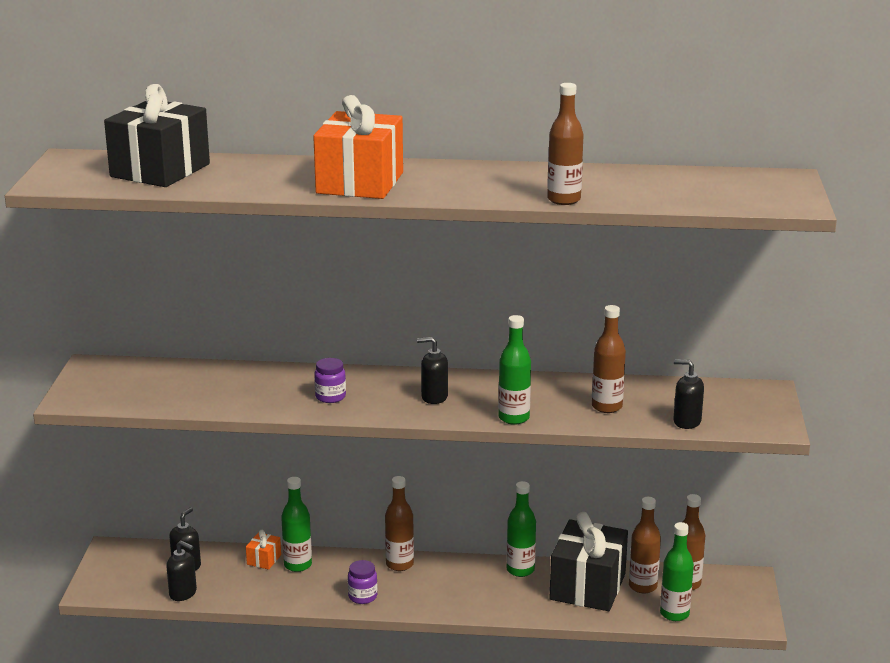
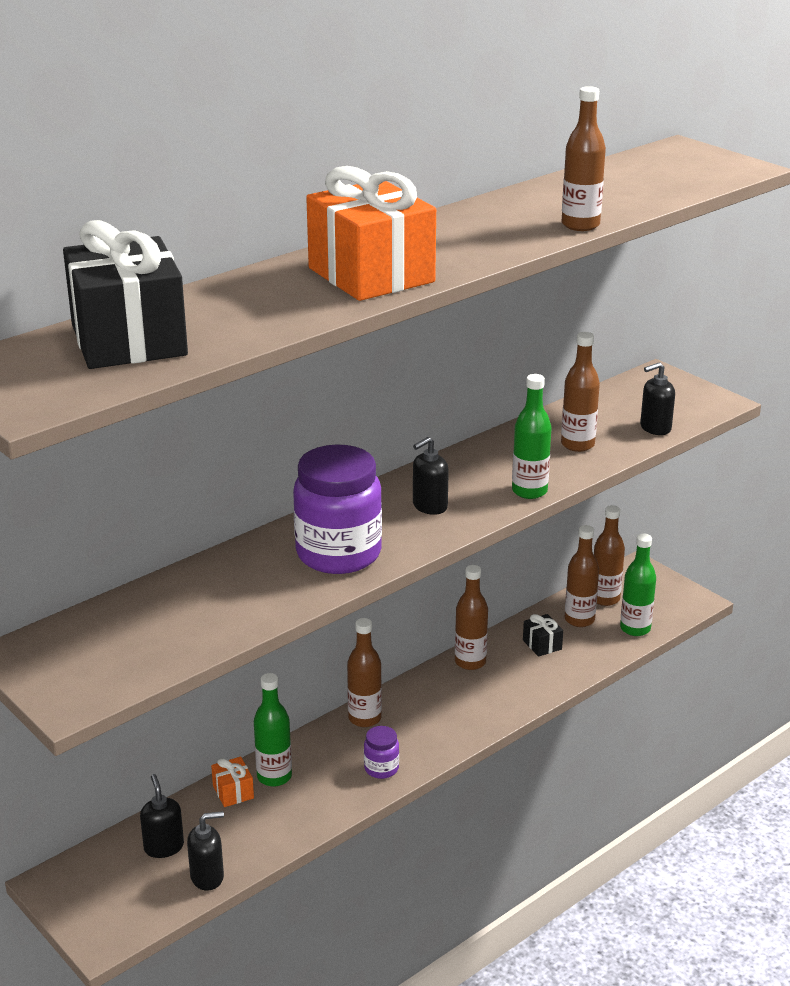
camera: 45 degrees left, 5 degrees up
(330, 397) = (338, 554): purple jar -> purple jar, size x2.23
(520, 570) = (470, 662): green bottle -> brown bottle
(588, 587) = (542, 644): black gift -> black gift, size x0.42

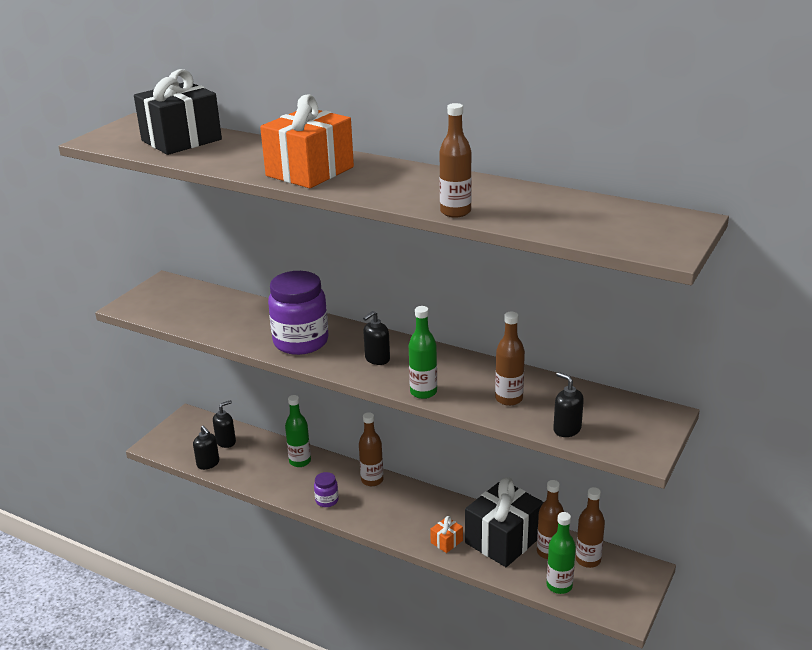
camera: 70 degrees right, 0 degrees up
(233, 792) = (280, 451): orange gift -> orange gift (446, 541)
(429, 506) = (377, 359): black soap dispenser -> black soap dispenser turned 75 degrees counterclockwise
(470, 662) = (459, 510): brown bottle -> none
(542, 644) = (503, 540): black gift -> black gift, size x2.40

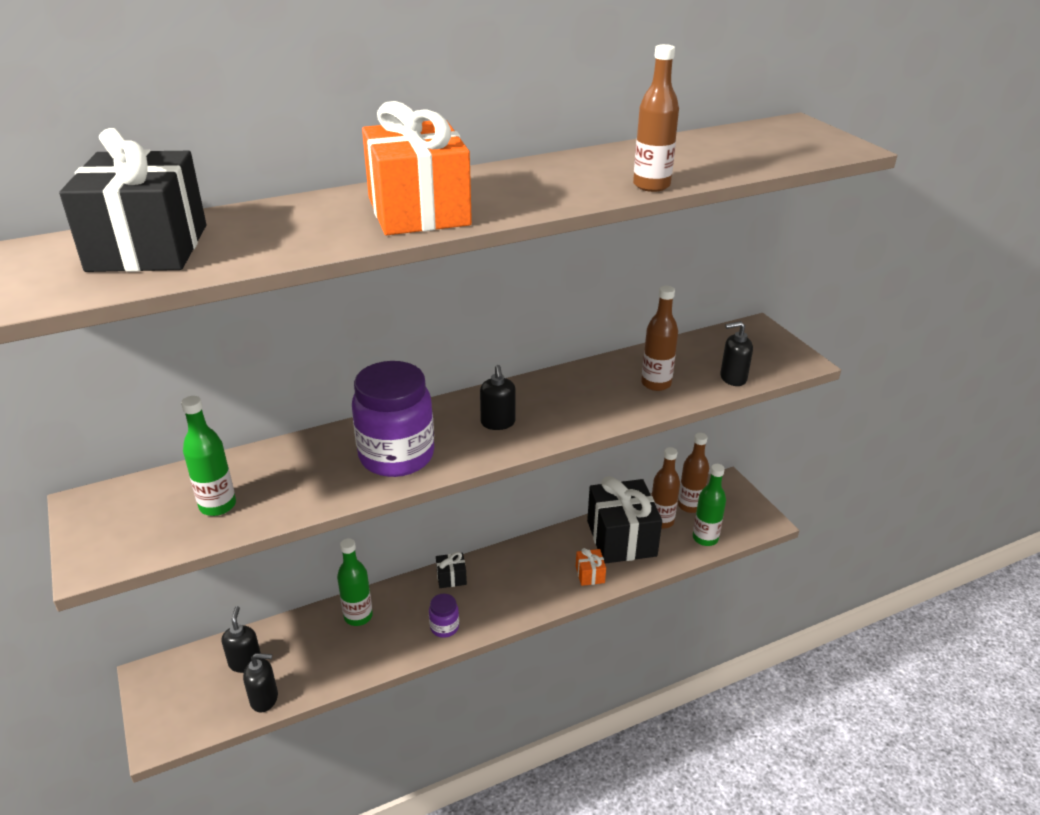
camera: 55 degrees left, 5 degrees up
(372, 480) = (451, 577): brown bottle -> black gift
(423, 392) = (591, 422): green bottle -> green bottle (217, 505)

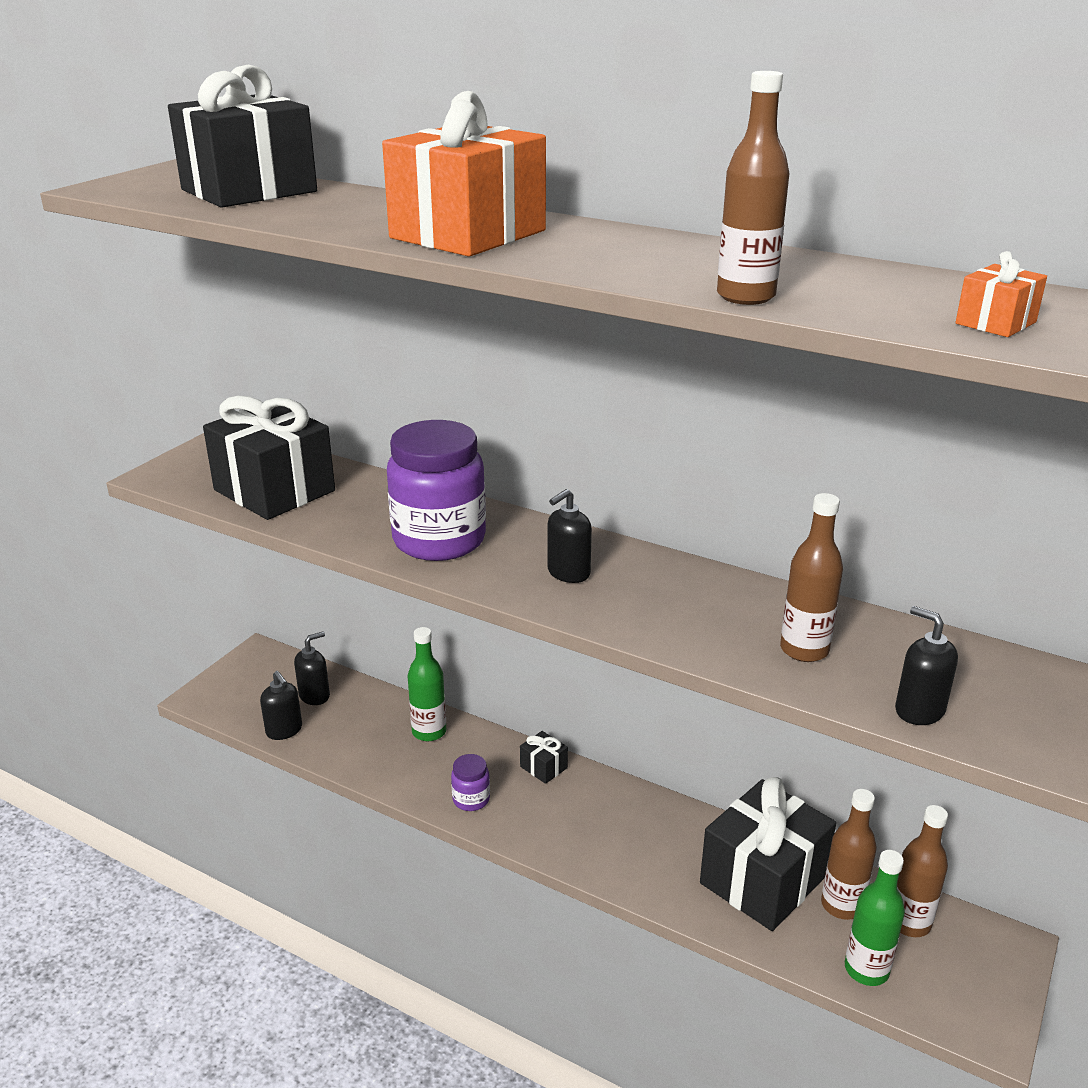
camera: 55 degrees right, 5 degrees down
(217, 505) = (274, 490): green bottle -> black gift
(590, 574) = (669, 880): orange gift -> orange gift (995, 323)

